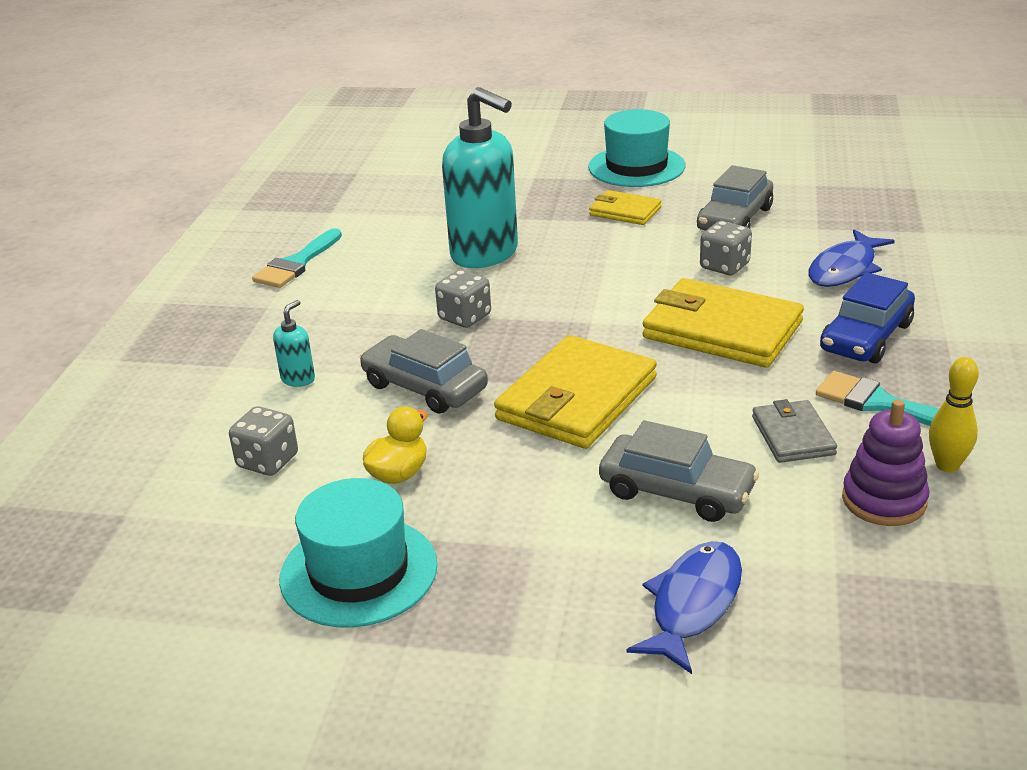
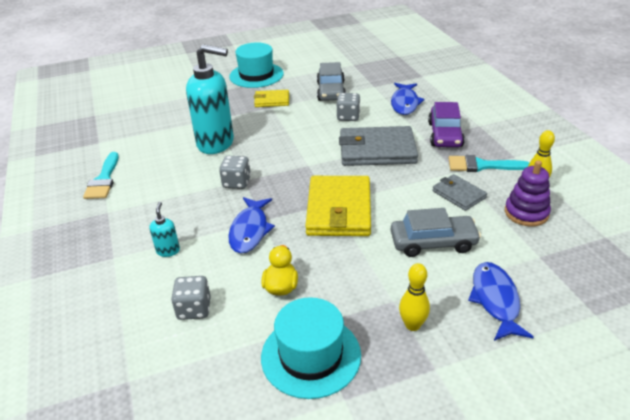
camera: 30 degrees left, 5 degrees up
(424, 387) = (250, 230): grey car -> blue fish
(532, 588) = (412, 325): none -> yellow bowling pin
(722, 330) = (377, 150): yellow wallet -> grey wallet
(866, 337) = (445, 134): blue car -> purple car

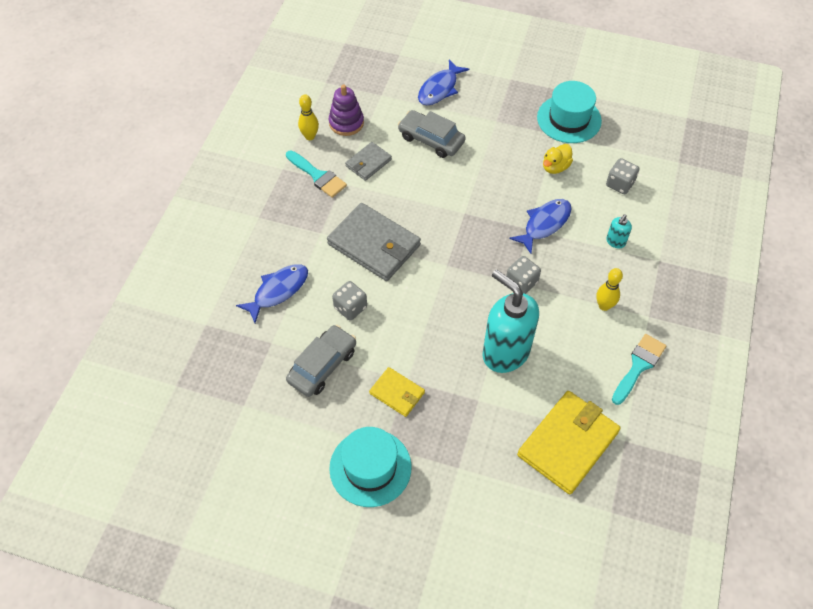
camera: 145 degrees left, 20 degrees up
(339, 210) = (465, 203): yellow wallet -> yellow wallet (568, 443)
(412, 325) = (499, 103): yellow bowling pin -> yellow bowling pin (604, 306)
(445, 134) = (299, 225): purple car -> none
(458, 194) = (368, 163): grey wallet -> grey wallet turned 45 degrees clockwise

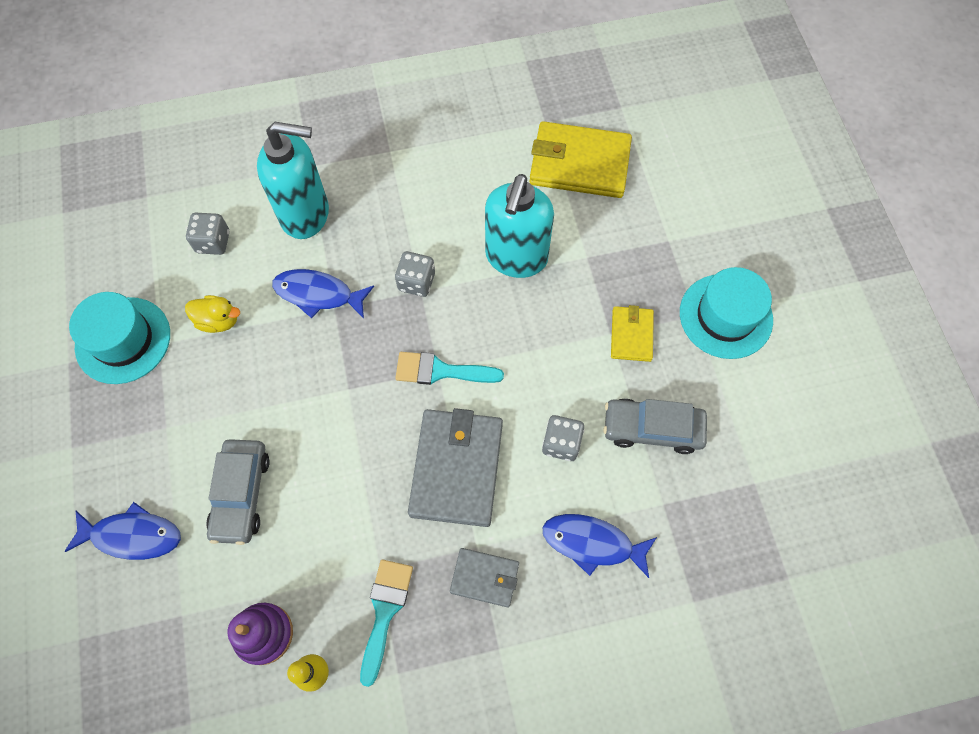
camera: 120 degrees left, 10 degrees up
(368, 163) = (325, 555): grey wallet -> grey wallet (485, 577)
(604, 306) = (400, 193): yellow bowling pin -> none
(615, 242) = (306, 214): turquoise soap dispenser -> turquoise soap dispenser, size x2.42
(638, 366) = (455, 139): turquoise brush -> turquoise brush (440, 371)

